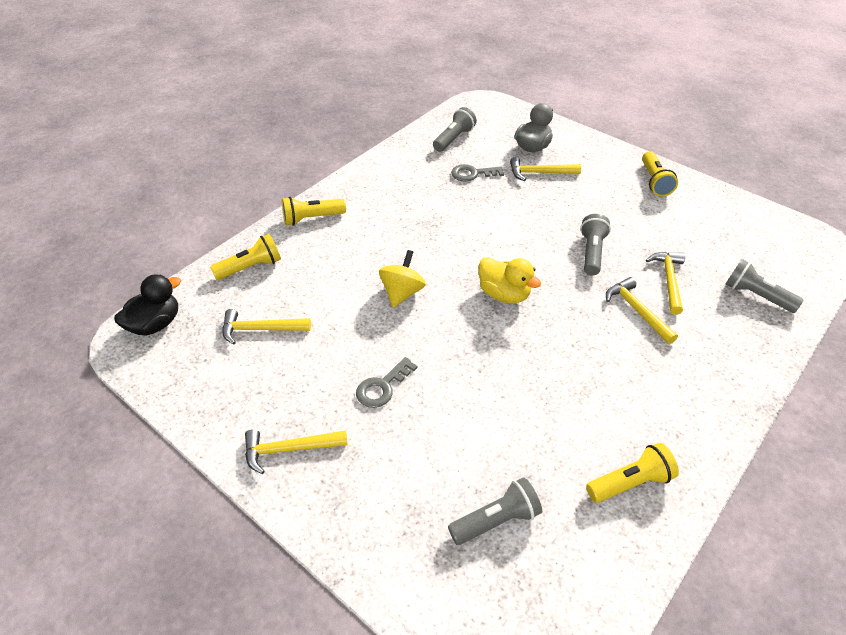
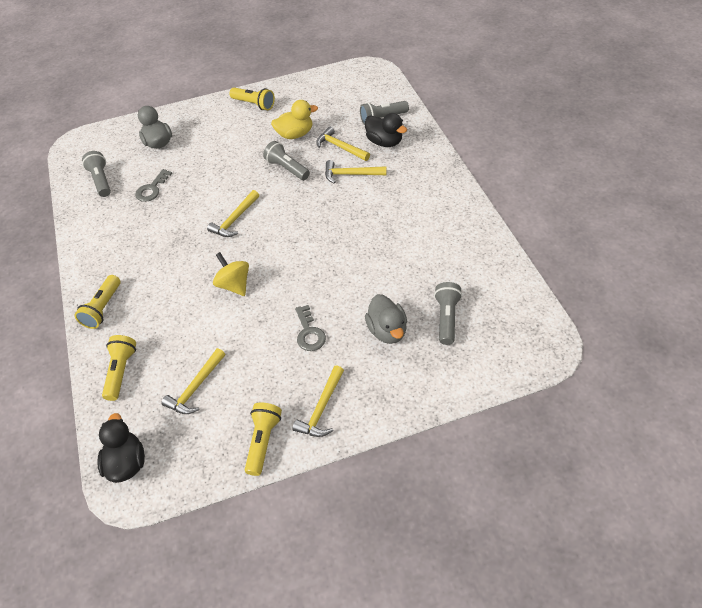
camera: 55 degrees left, 5 degrees up
(433, 462) = (387, 330): none -> grey duck
(504, 294) = (284, 230): yellow duck -> yellow duck (295, 134)
(539, 173) = (188, 153): yellow hammer -> yellow hammer (234, 219)
(630, 482) = (462, 245): yellow flashlight -> yellow flashlight (263, 441)
(720, 316) = (384, 142): none -> black duck

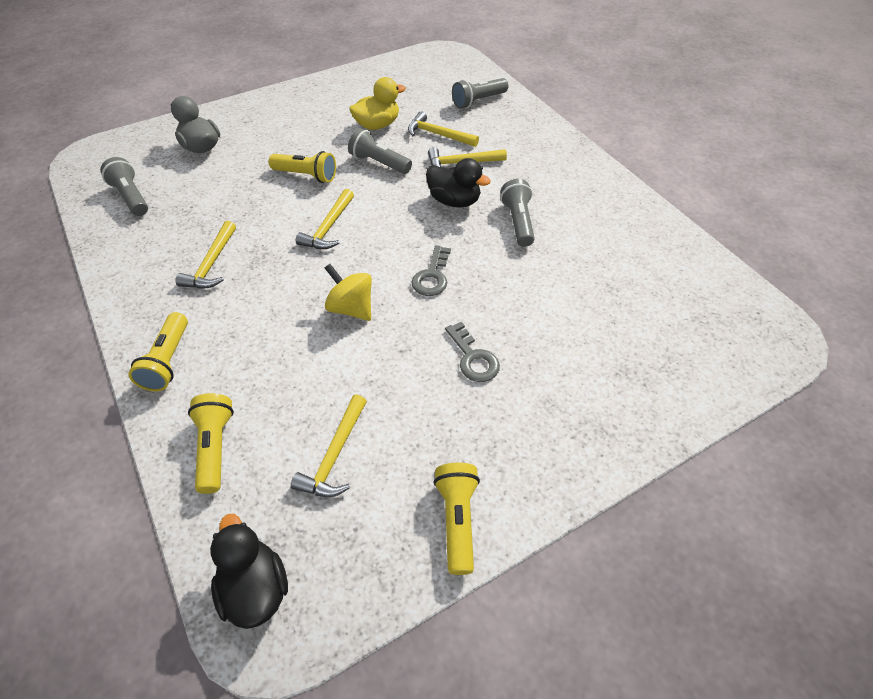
camera: 15 degrees left, 0 degrees up
(152, 189) = (205, 201): grey key -> grey key (432, 276)
(254, 104) = (315, 96): yellow flashlight -> yellow flashlight (306, 175)
(321, 408) = (525, 459): yellow hammer -> yellow hammer (211, 264)
(384, 142) = (490, 125): black duck -> black duck (454, 201)
(387, 330) = (575, 342): grey duck -> none
(446, 318) = (644, 318): grey flashlight -> grey flashlight (518, 222)

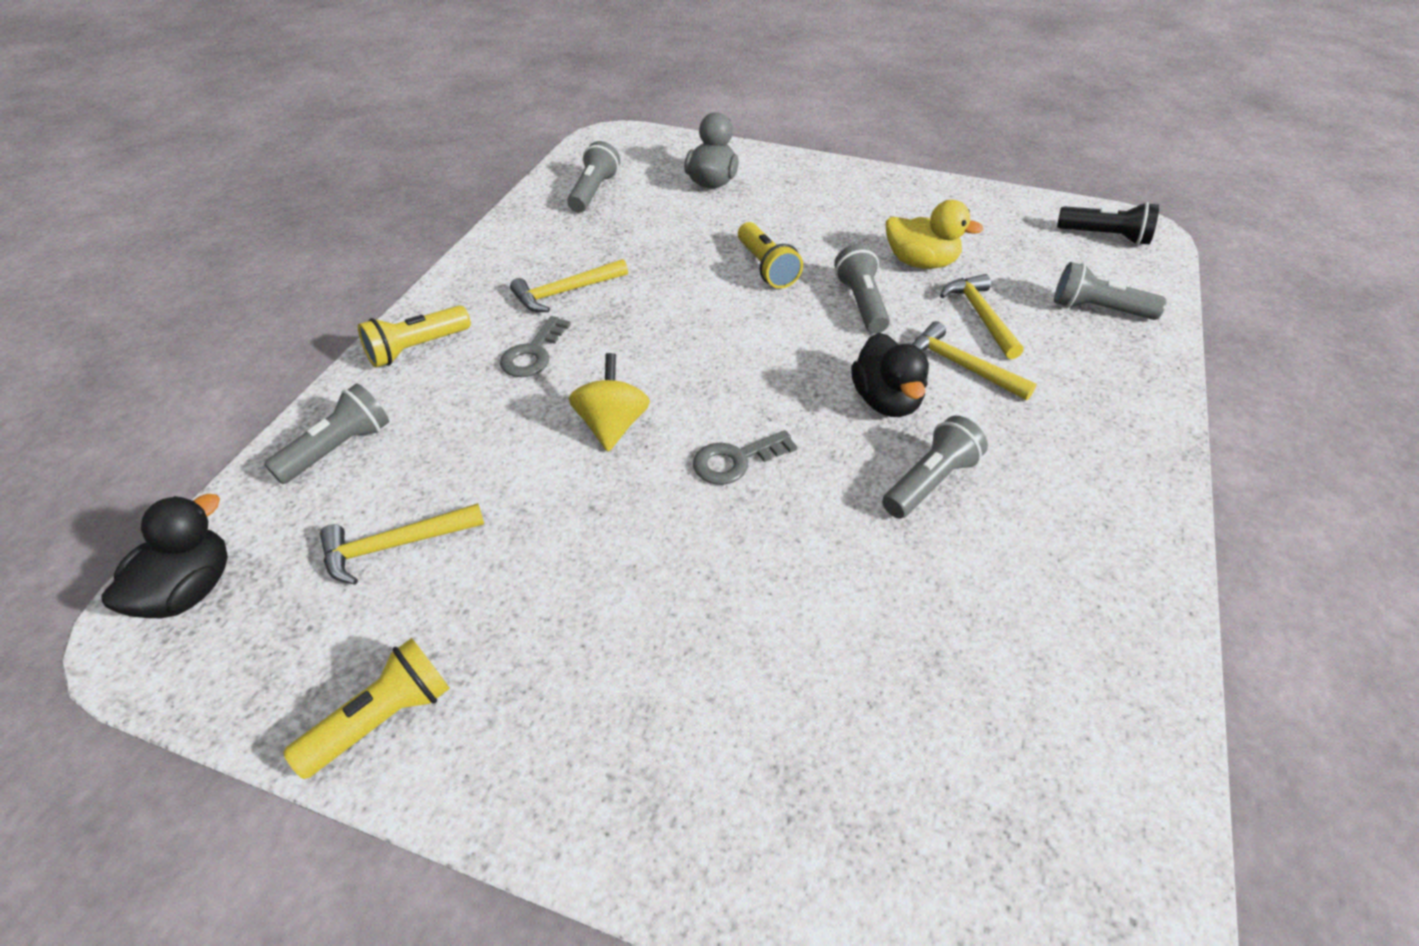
camera: 50 degrees right, 5 degrees down
(215, 447) = (338, 449): yellow flashlight -> grey flashlight
(328, 228) = (710, 332): yellow hammer -> none
(437, 64) = (1105, 236): none -> black flashlight
(473, 358) = (644, 581): grey key -> grey key (533, 353)

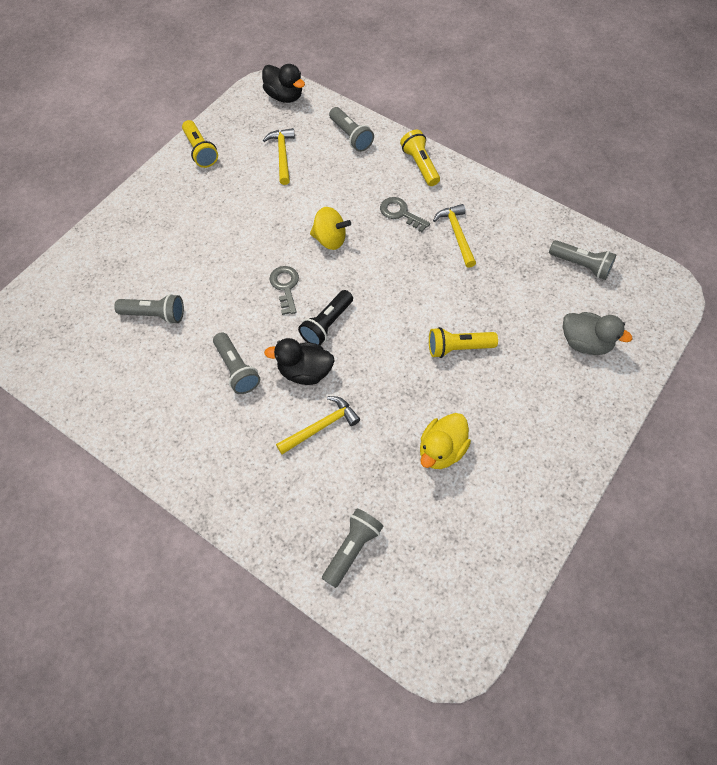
camera: 105 degrees right, 15 degrees up
(861, 303) = (402, 392): grey flashlight -> grey flashlight (155, 315)
(981, 316) = (367, 462): yellow hammer -> none
(1105, 236) = (446, 616): black flashlight -> black flashlight (327, 324)

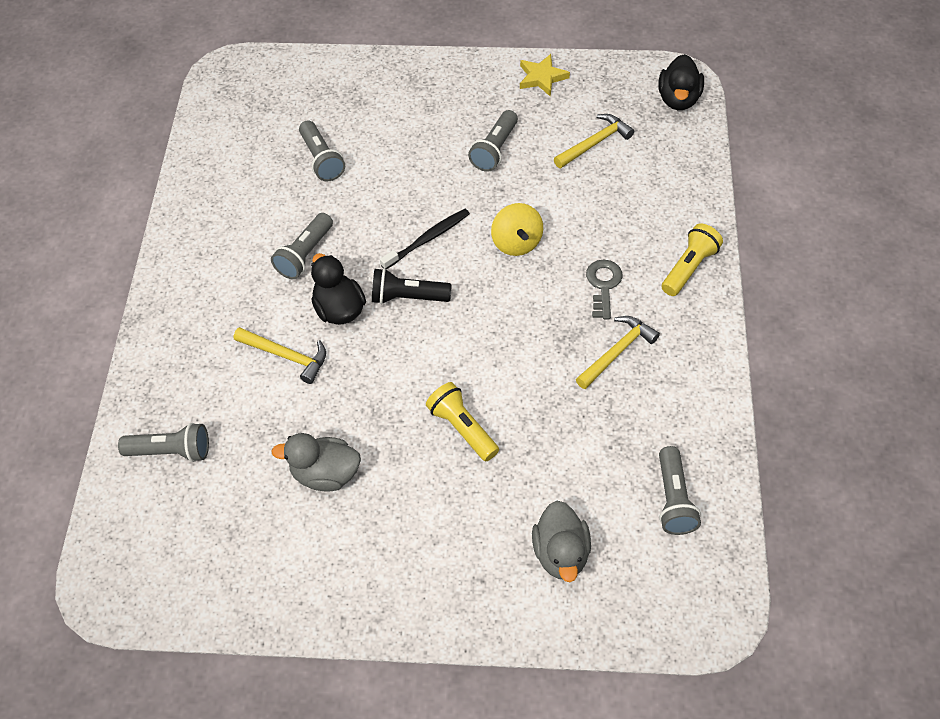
camera: 60 degrees right, 5 degrees down
(200, 151) = (542, 77): yellow flashlight -> yellow star
(285, 287) = (428, 239): grey key -> black toothbrush
(350, 136) = (674, 185): grey flashlight -> grey flashlight (494, 149)
(441, 450) = (325, 474): yellow duck -> grey duck

